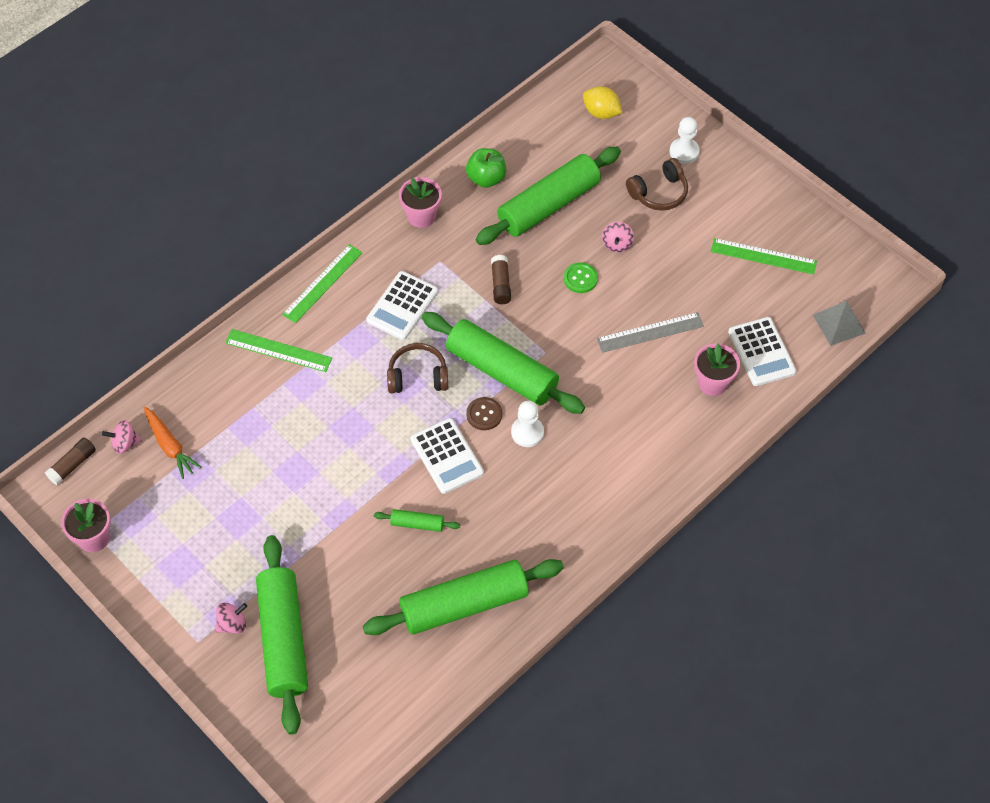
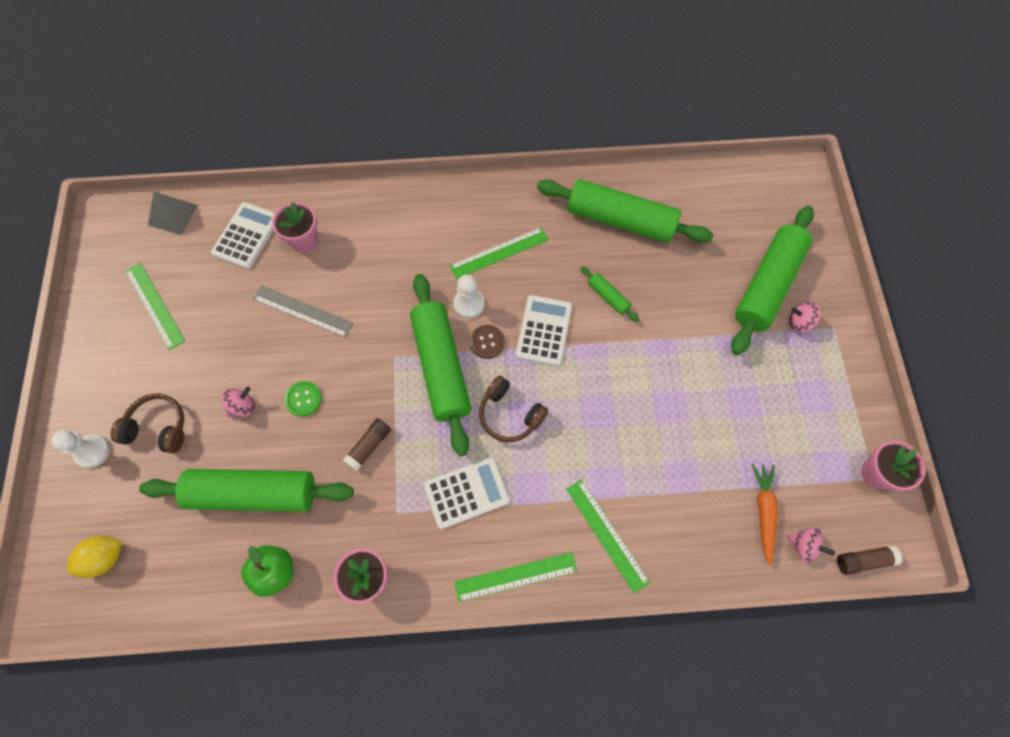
camera: 140 degrees left, 10 degrees up
(544, 493) = (499, 252): none -> green ruler
(601, 113) = (105, 558): yellow lemon -> yellow lemon turned 75 degrees clockwise

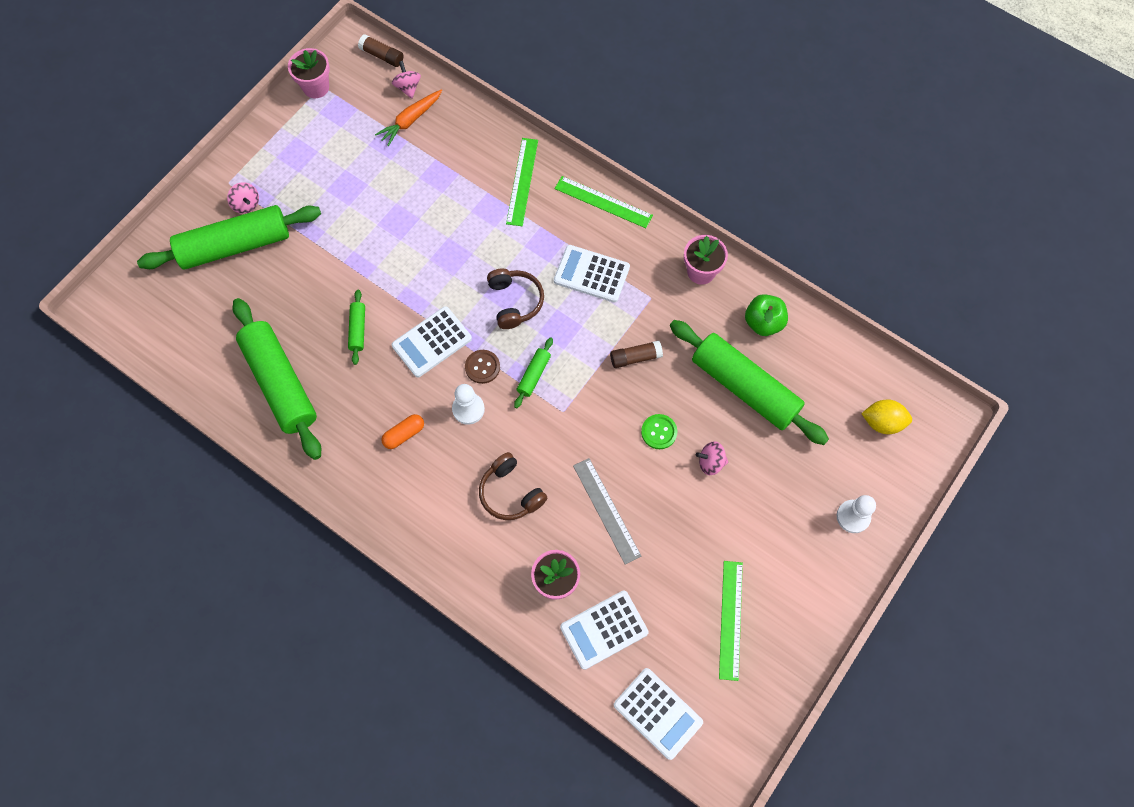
camera: 140 degrees left, 0 degrees up
(158, 427) = (789, 497): brown headphones -> brown headphones (510, 493)
(173, 215) = (658, 713): grey pyramid -> white calculator
(441, 367) = (533, 375): green rolling pin -> green rolling pin, size x0.43
(499, 252) = (404, 434): green ruler -> orange capsule

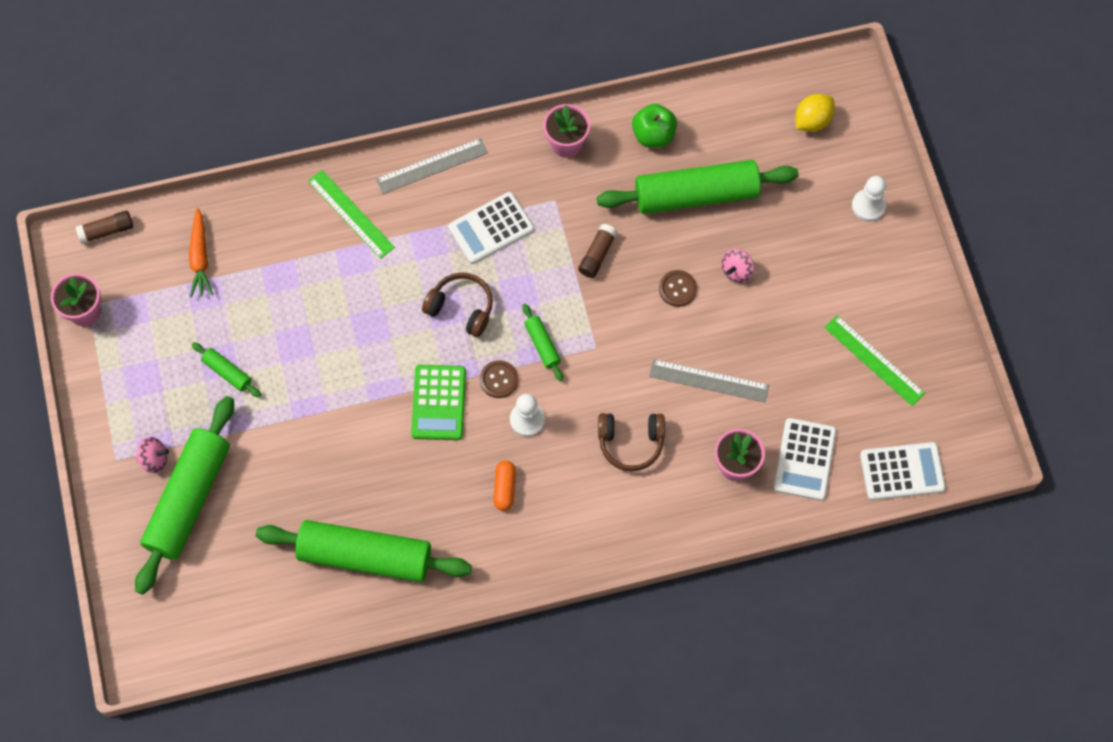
camera: 50 degrees left, 0 degrees up
(358, 329) = (371, 454): green rolling pin -> green rolling pin (227, 372)
(408, 87) = (163, 234): pink spinning top -> none
(432, 342) = (438, 403): white calculator -> green calculator
(603, 202) = (431, 166): green ruler -> grey ruler
(659, 432) = (677, 289): green button -> brown button

